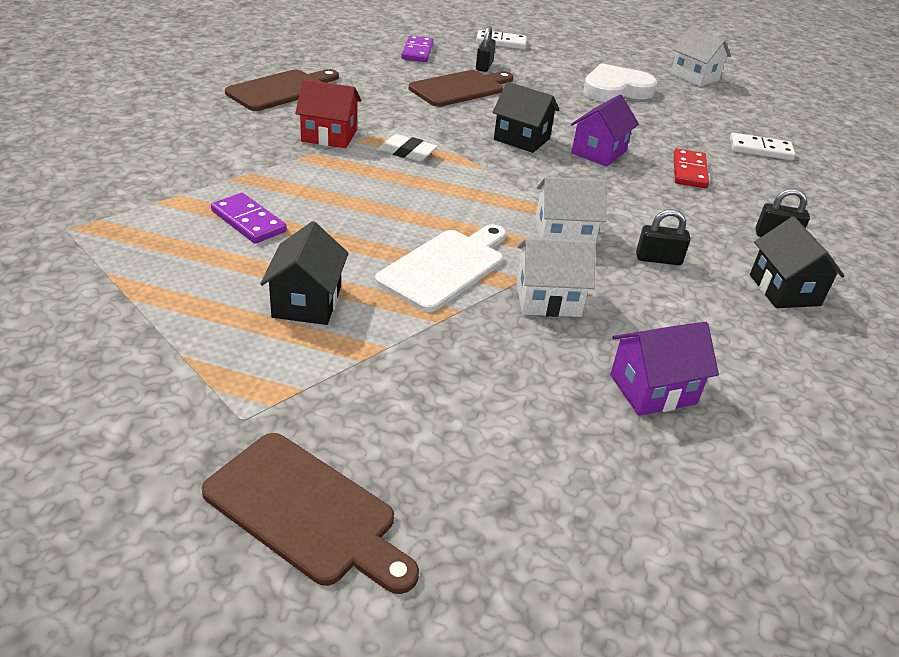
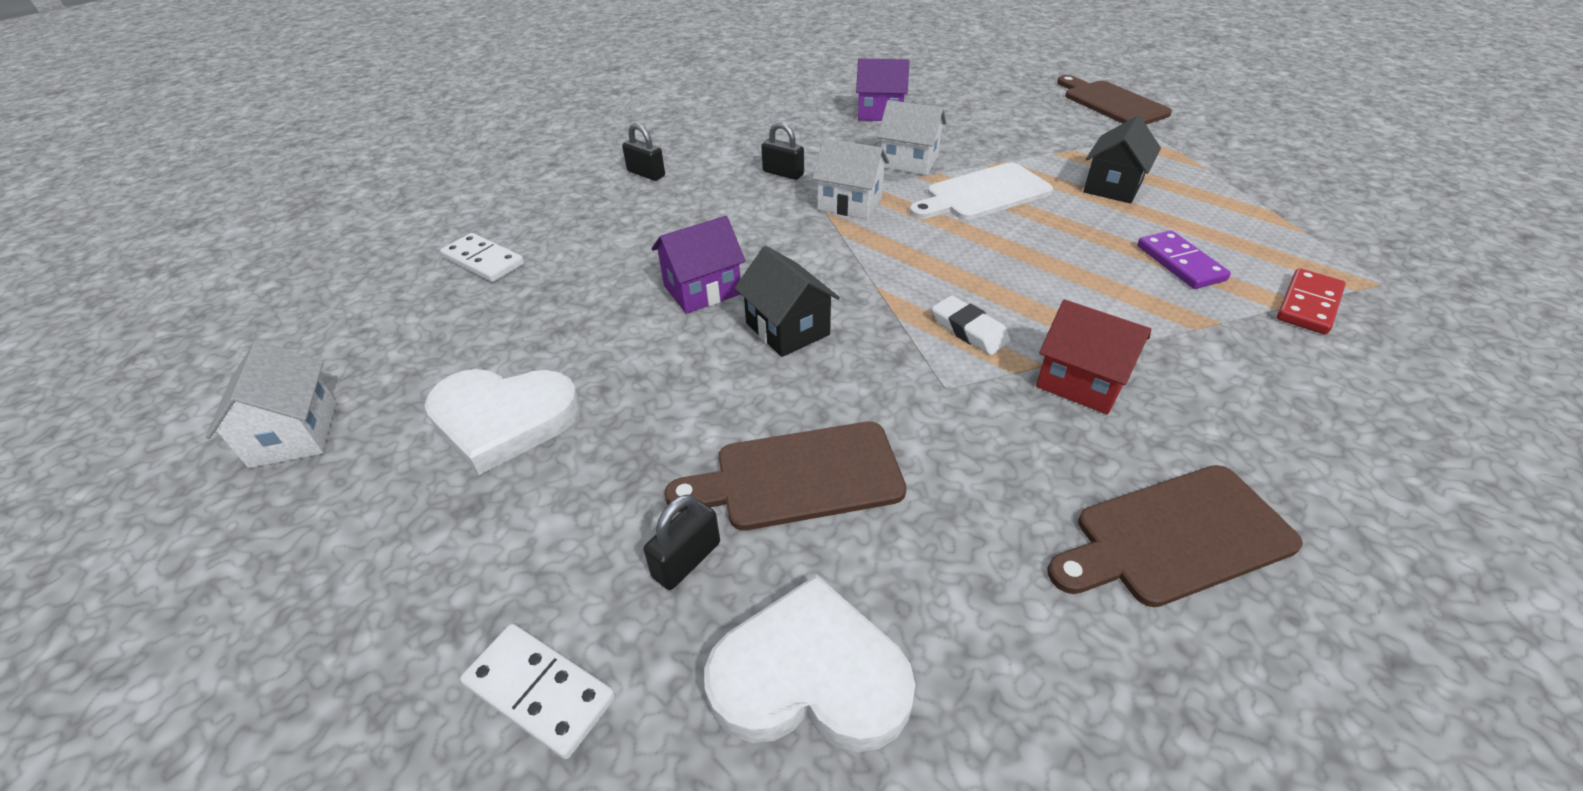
camera: 150 degrees left, 5 degrees up
(417, 51) = (810, 676): purple domino -> white heart
(689, 171) = (625, 246): red domino -> red domino (1309, 305)
(784, 290) = (709, 141): black house -> none

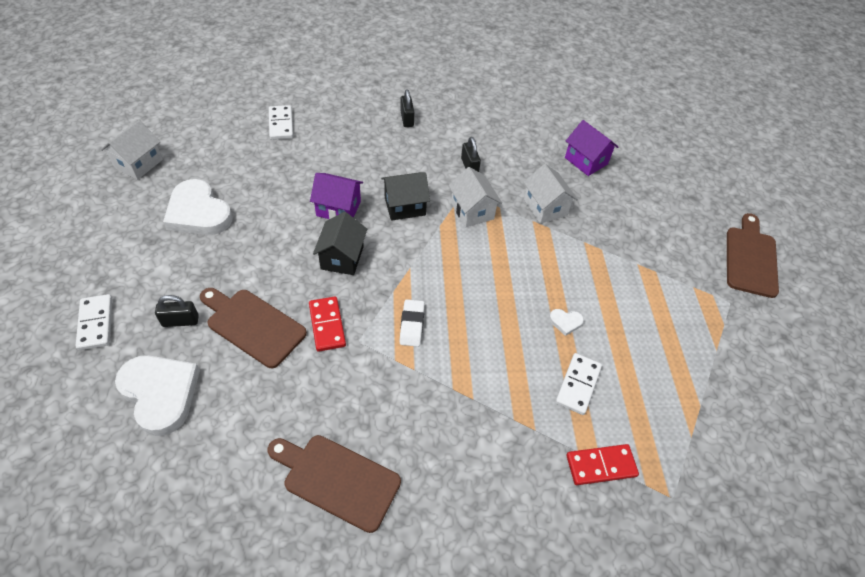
camera: 40 degrees right, 10 degrees up
(886, 402) = (327, 325): none -> red domino
(983, 194) = (549, 259): white cutting board -> none
(1081, 382) = (416, 391): red house -> none
(1083, 227) = (565, 322): none -> white heart
(1113, 187) = (632, 313): black house -> black house (405, 206)
(1180, 263) = (578, 385): purple domino -> white domino

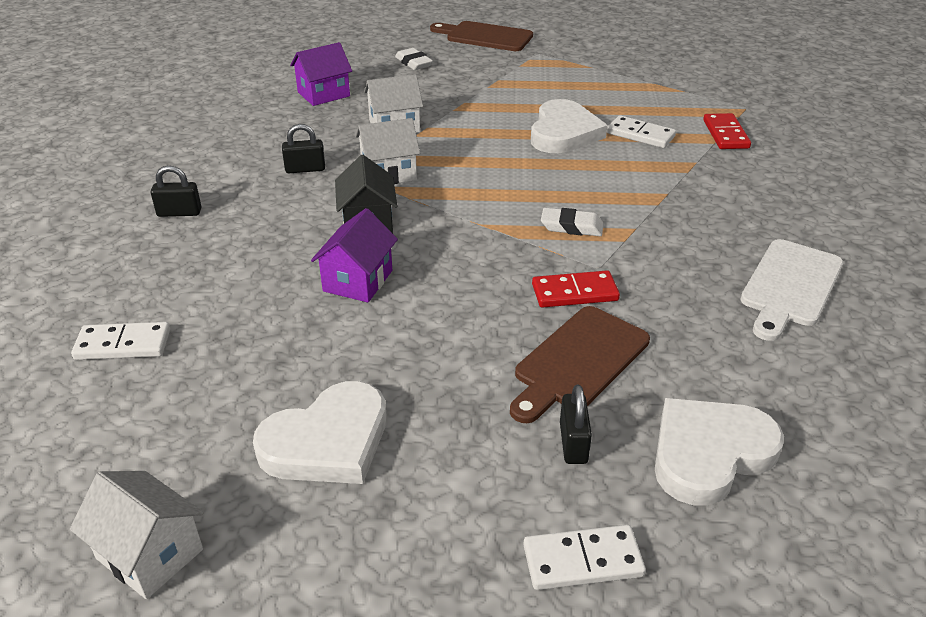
camera: 80 degrees left, 15 degrees down
(337, 479) = (790, 286): brown cutting board -> white cutting board
(342, 257) = (456, 278): black house -> none
(565, 322) = (563, 133): white heart -> white heart, size x2.38
(666, 209) = (413, 63): none -> white eraser

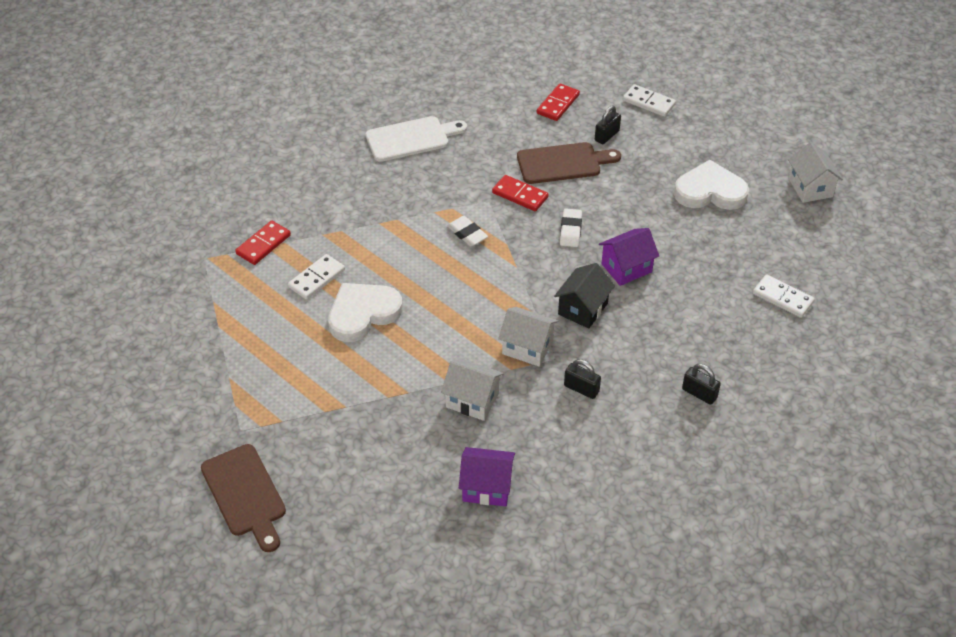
camera: 140 degrees left, 10 degrees up
(413, 63) = (361, 489): white eraser -> white eraser (570, 230)
(640, 135) = (317, 279): white domino -> white domino turned 60 degrees clockwise
(709, 453) = (558, 104): white heart -> red domino

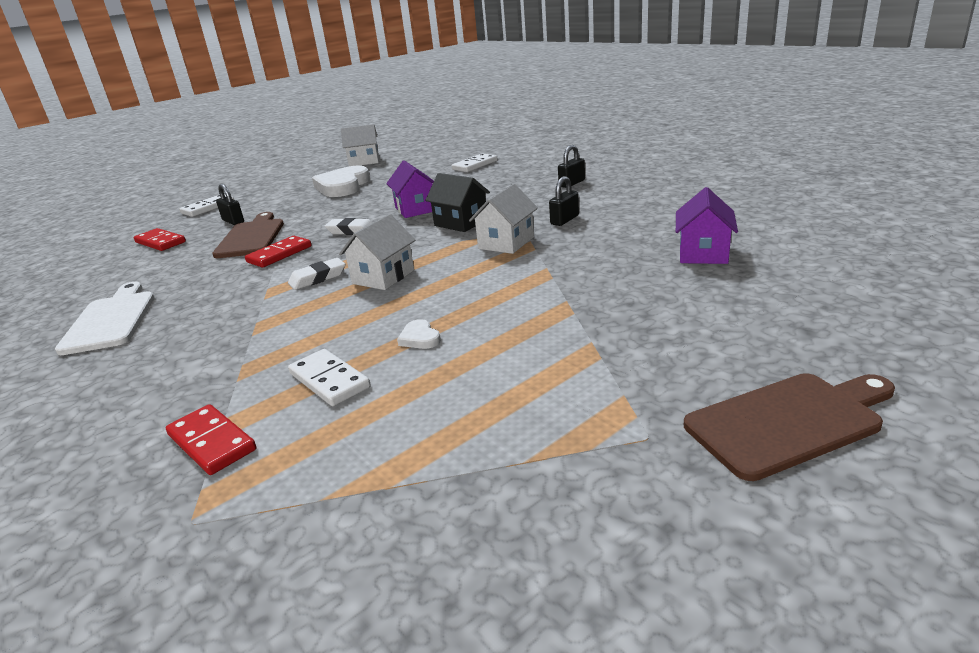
camera: 80 degrees left, 20 degrees down
(363, 314) = (420, 338): white heart -> white heart, size x0.42
(472, 400) = (579, 265): white house -> white house (383, 277)

